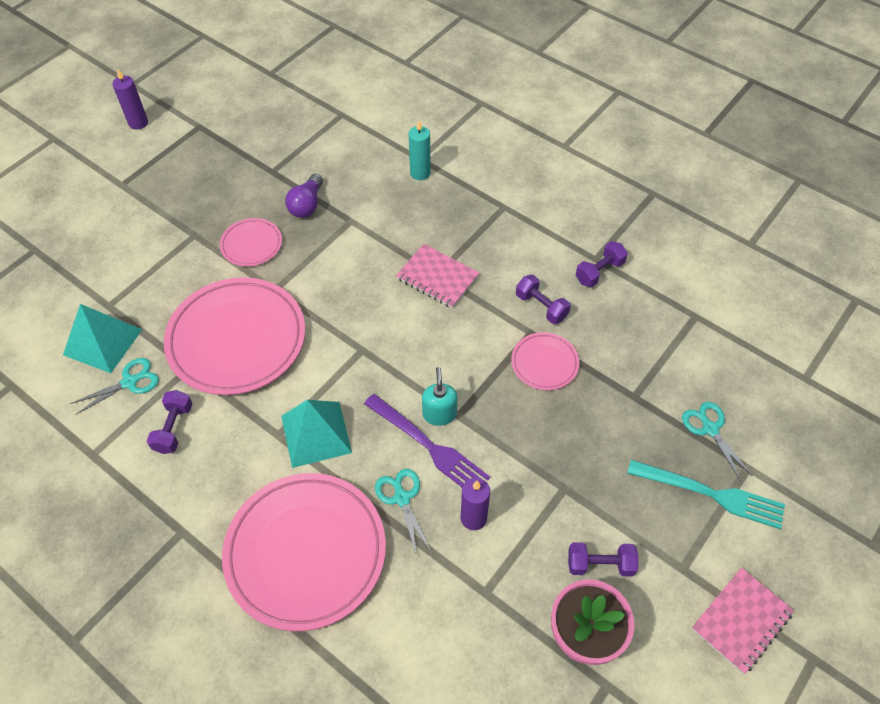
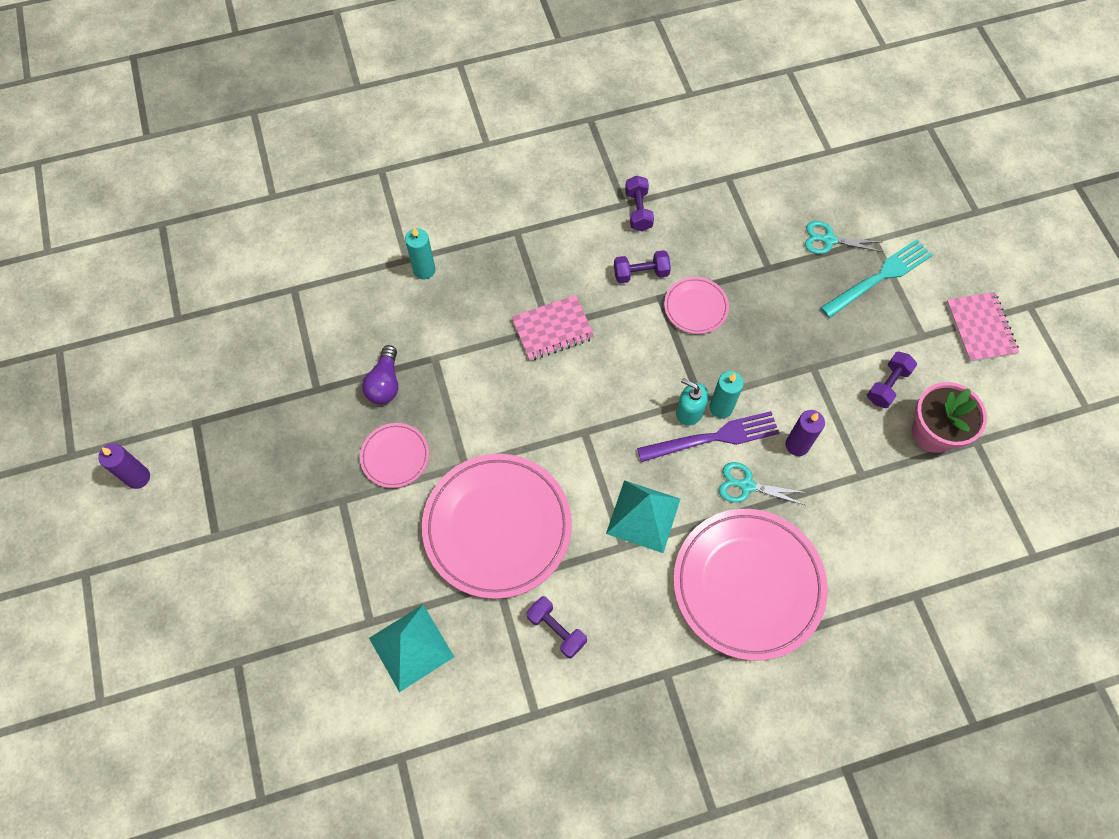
camera: 55 degrees left, 10 degrees up
(130, 382) = (477, 644): turquoise scissors -> none
(307, 205) = (385, 383): purple light bulb -> purple light bulb turned 45 degrees clockwise
(462, 436) = (721, 408): none -> turquoise candle

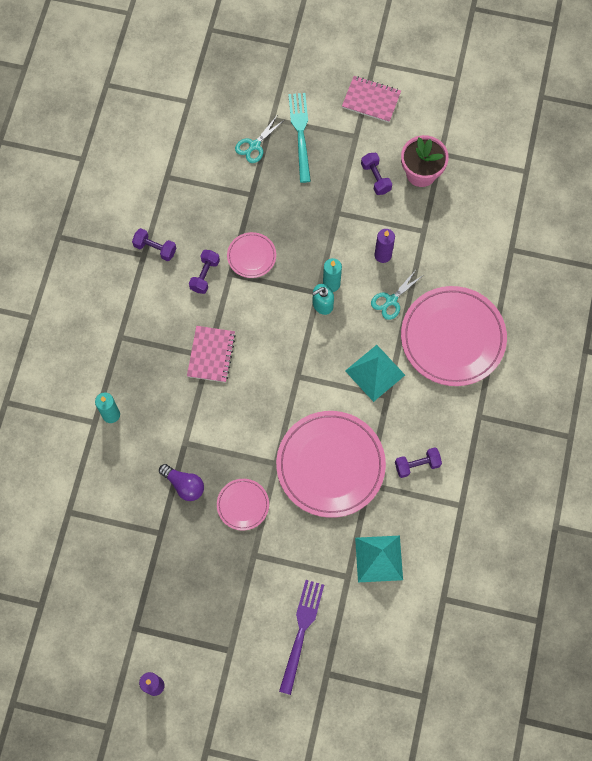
camera: 60 degrees left, 5 degrees up
(714, 437) = (348, 300): purple fork -> purple fork (301, 631)

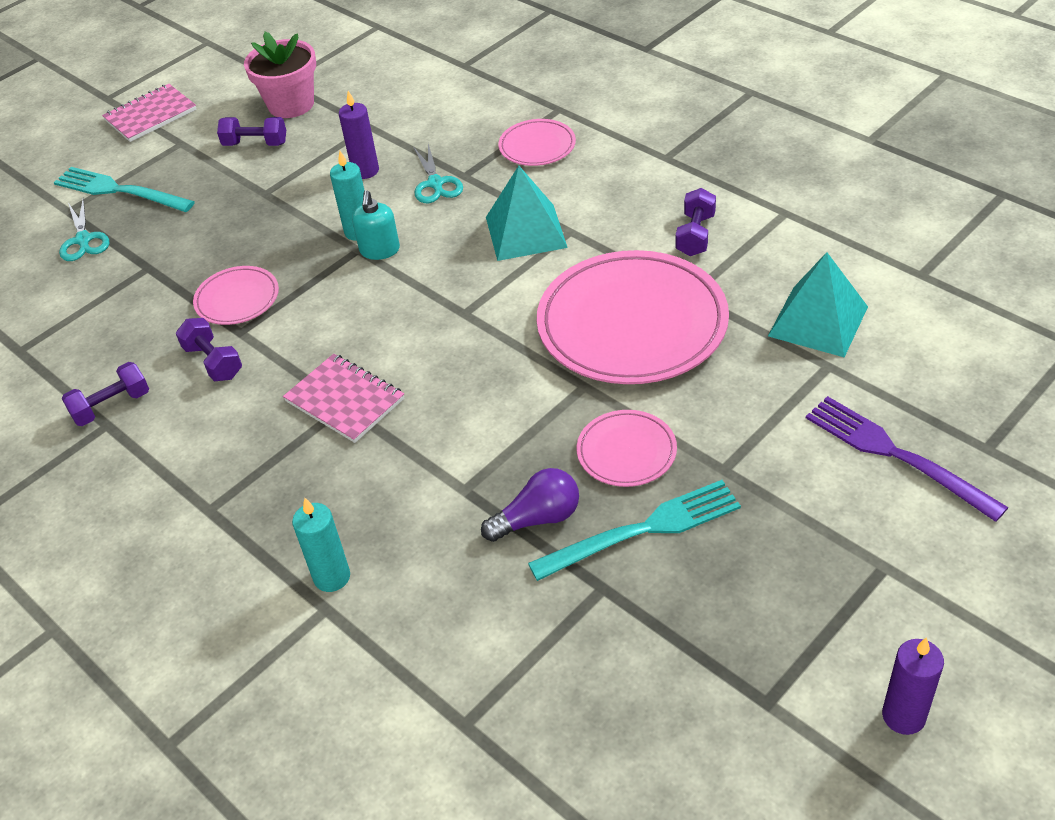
camera: 55 degrees left, 25 degrees down
(201, 535) = (644, 529): none -> turquoise fork
(452, 338) = (537, 146): pink plate -> pink plate, size x0.48

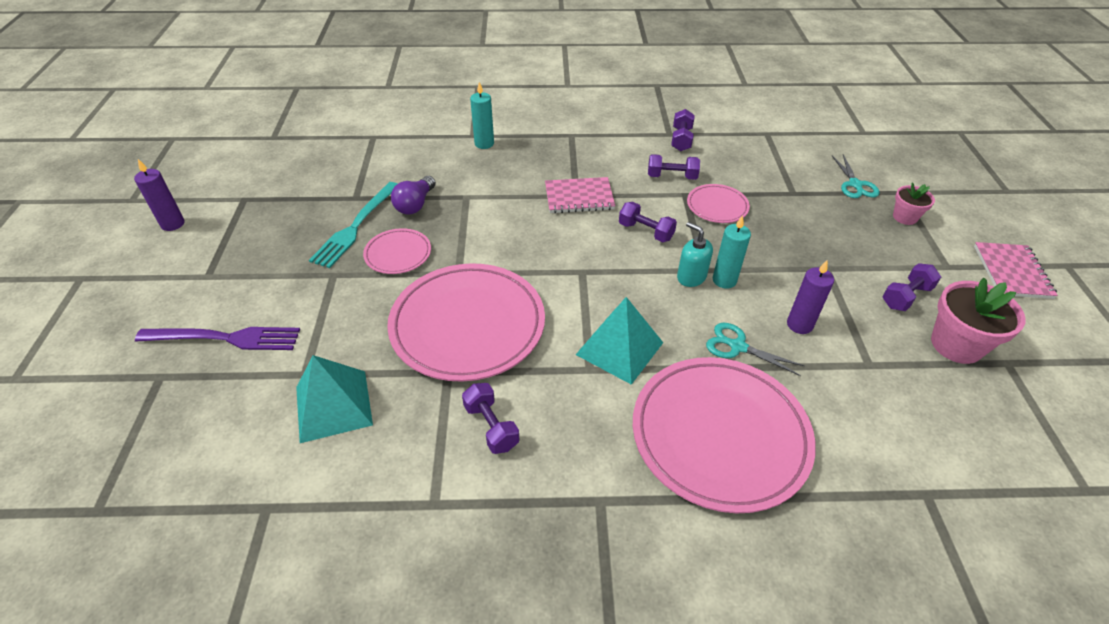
camera: 130 degrees right, 0 degrees up
(83, 240) = (855, 185): turquoise scissors -> turquoise scissors turned 120 degrees counterclockwise
(118, 190) = (905, 217): turquoise fork -> pink flower pot
(345, 316) = (646, 231): none -> purple dumbbell
(537, 146) = (720, 435): pink plate -> pink plate, size x2.09

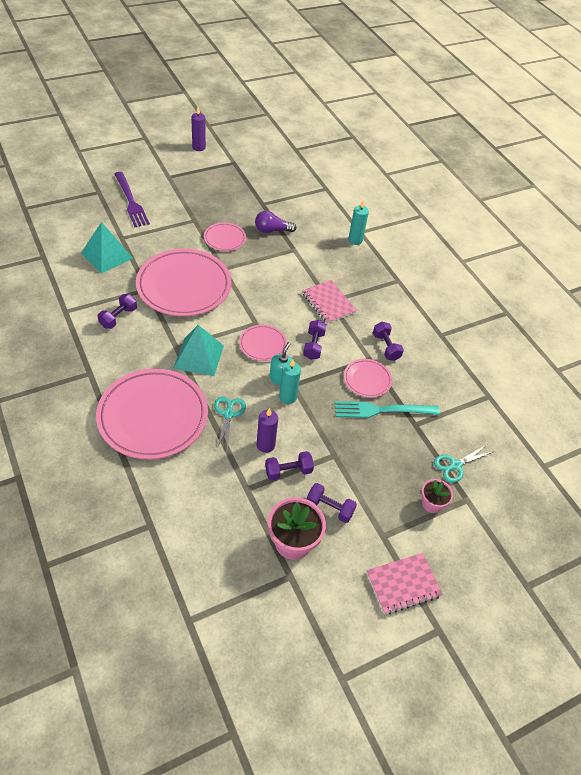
camera: 60 degrees right, 5 degrees up
(355, 227) = (236, 213): turquoise fork -> turquoise fork (381, 410)
(624, 276) = (262, 344): none -> pink plate
(681, 139) = (438, 343): purple dumbbell -> purple dumbbell (288, 471)

